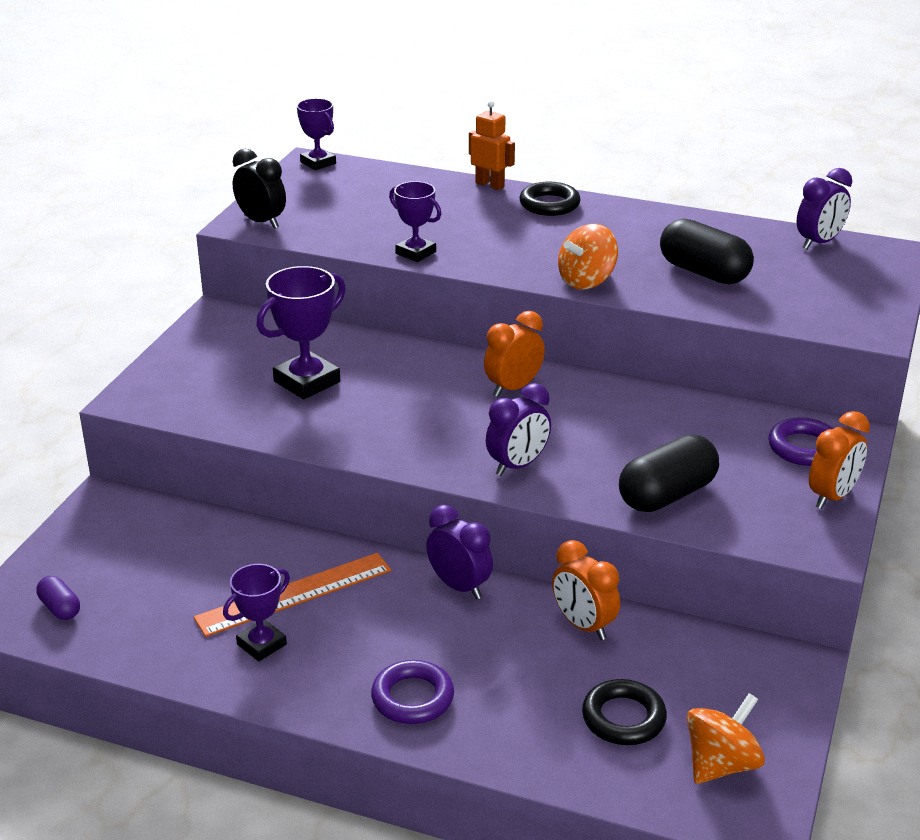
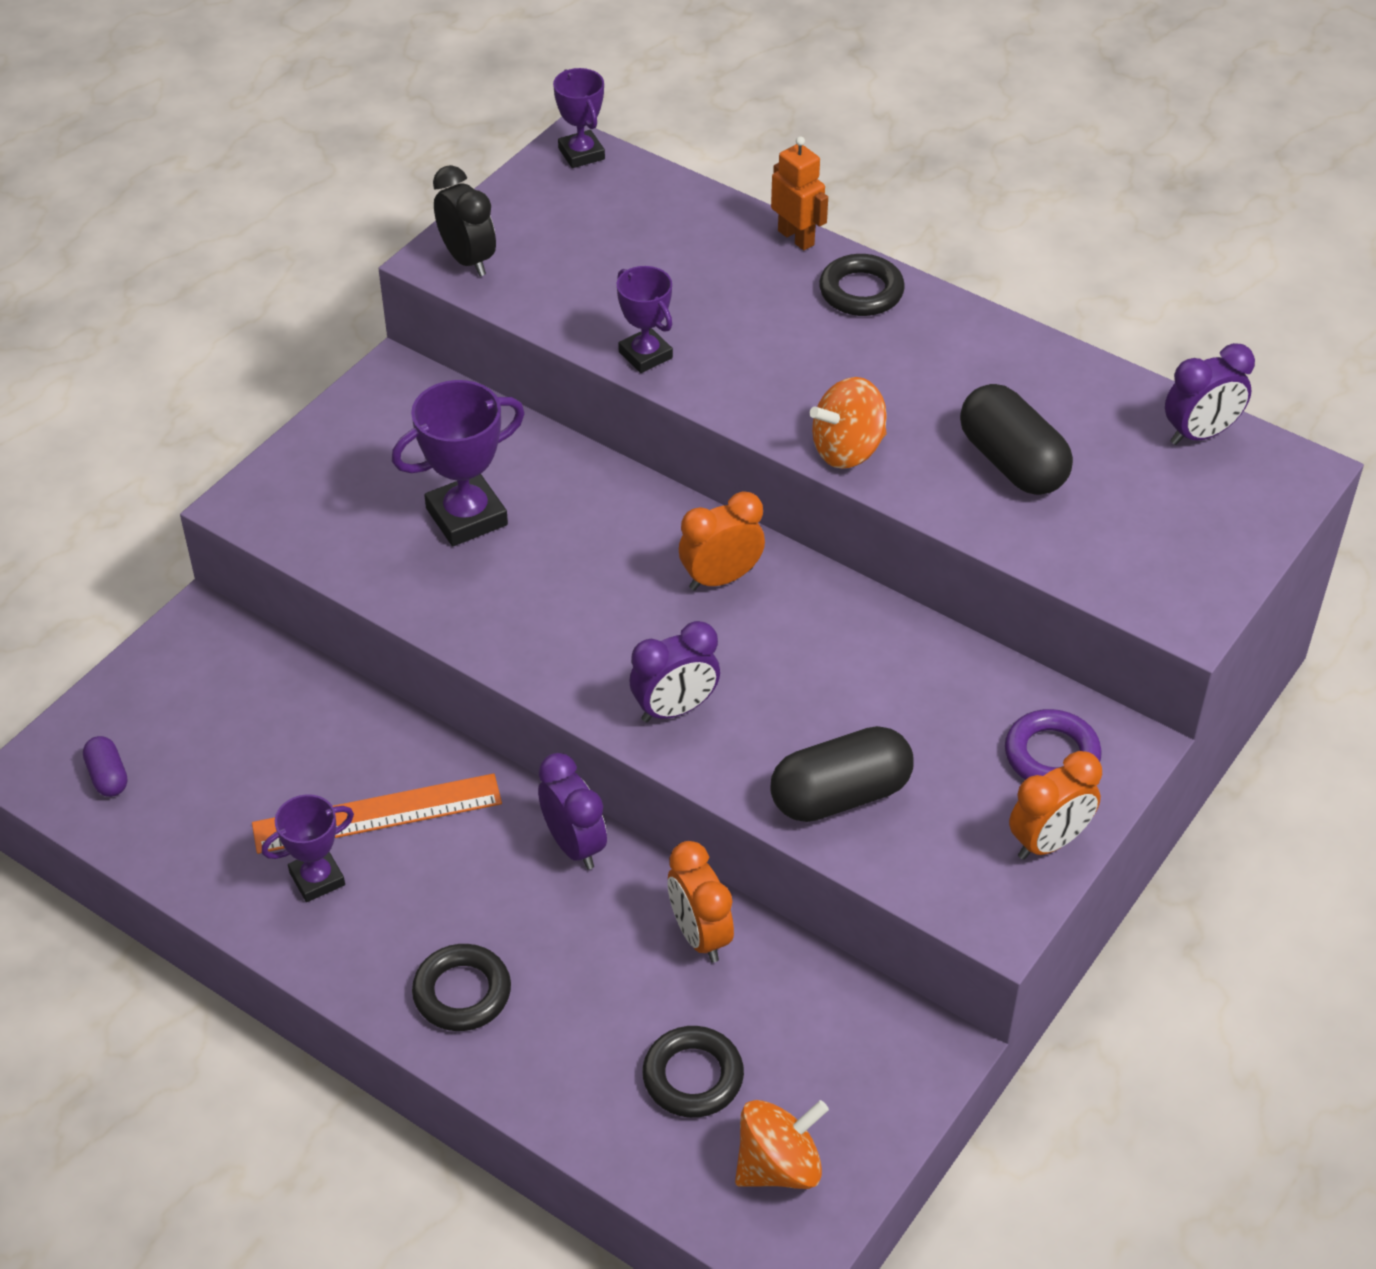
camera: 15 degrees right, 15 degrees up
(412, 698) = (462, 993): purple ring -> black ring

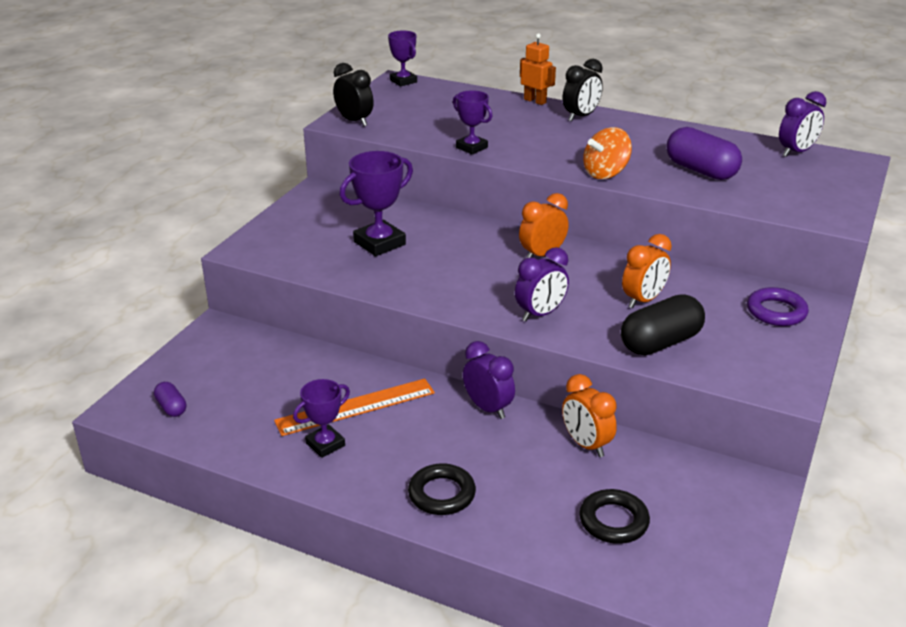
camera: 10 degrees left, 15 degrees down
(779, 1166) = (693, 564): orange spinning top -> none
(861, 292) = (580, 116): black ring -> black clock
(1012, 462) = (701, 170): black capsule -> purple capsule
(1048, 842) = (798, 351): orange clock -> orange clock (643, 300)

